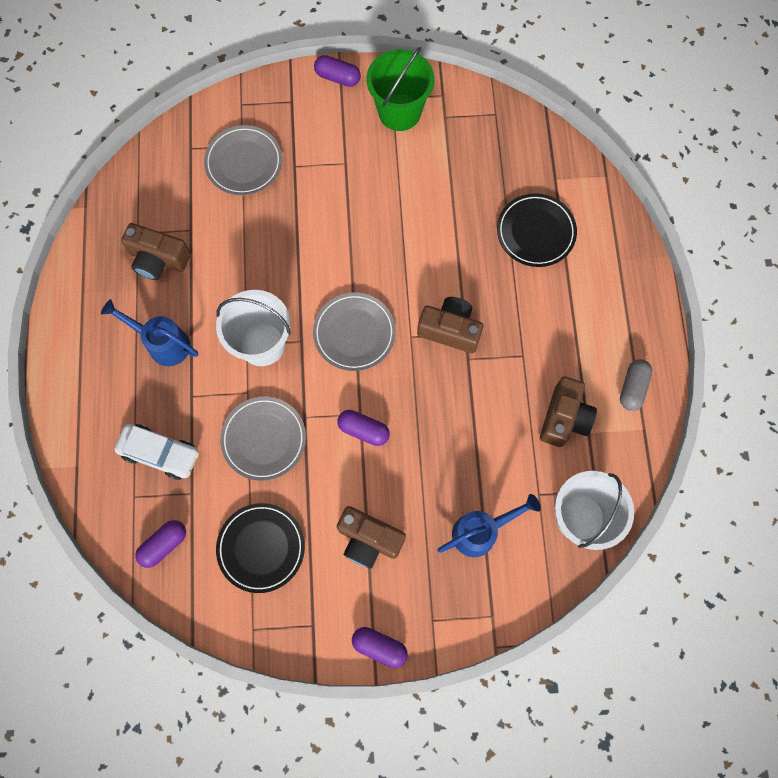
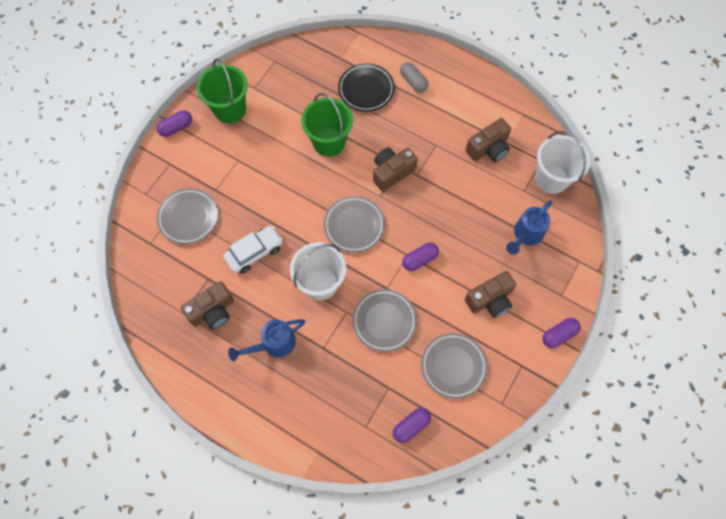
camera: 55 degrees left, 5 degrees down
(160, 453) = (348, 391): white car -> white car (254, 252)
(164, 545) = (411, 426): purple capsule -> purple capsule turned 60 degrees clockwise
(261, 548) = (453, 366): black plate -> grey plate
(437, 238) = (329, 142): none -> green bucket
(481, 531) = (525, 235): blue watering can -> blue watering can turned 150 degrees counterclockwise
(564, 418) = (488, 148): brown camera -> brown camera turned 90 degrees clockwise
(632, 388) = (495, 103): grey capsule -> grey capsule (413, 82)

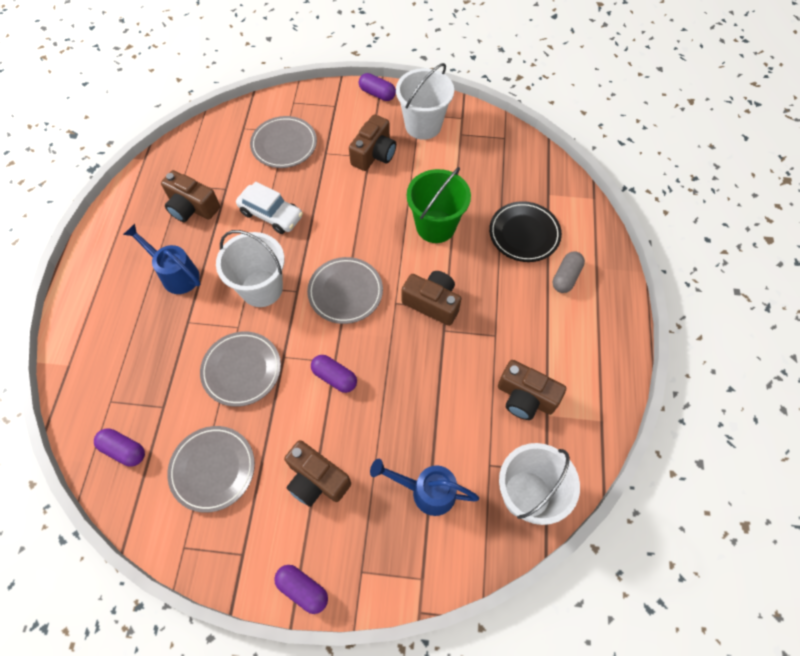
camera: 65 degrees right, 5 degrees down
(230, 109) = (423, 125): green bucket -> white bucket
(237, 155) = (374, 154): none -> brown camera

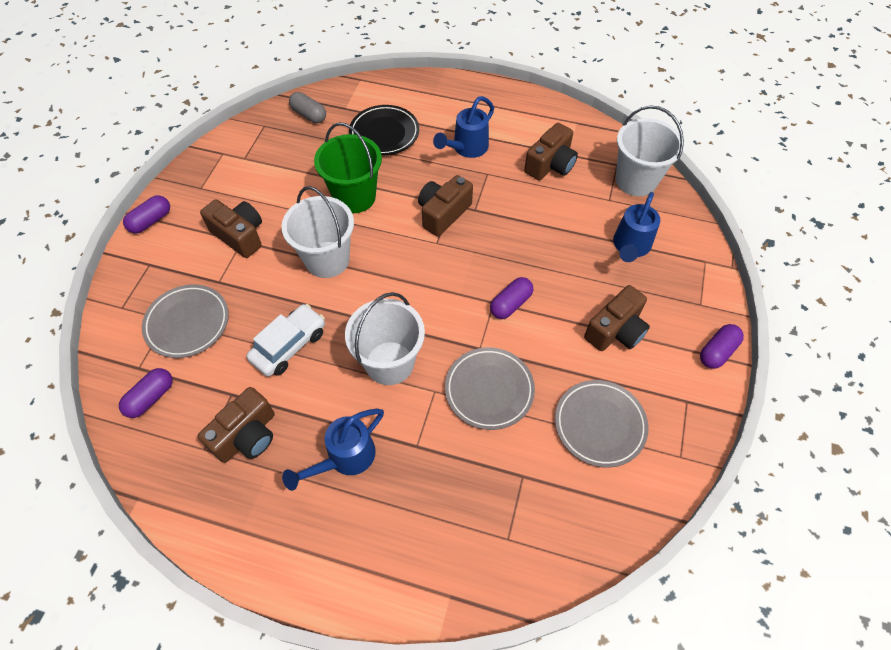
camera: 80 degrees left, 5 degrees down
(124, 450) = (571, 520): purple capsule -> purple capsule (151, 398)
(345, 292) = (414, 283): grey plate -> none
(423, 125) = (218, 187): white bucket -> white bucket (327, 259)
(525, 311) = (466, 148): none -> blue watering can
(566, 277) = (438, 115): grey capsule -> grey capsule (309, 115)

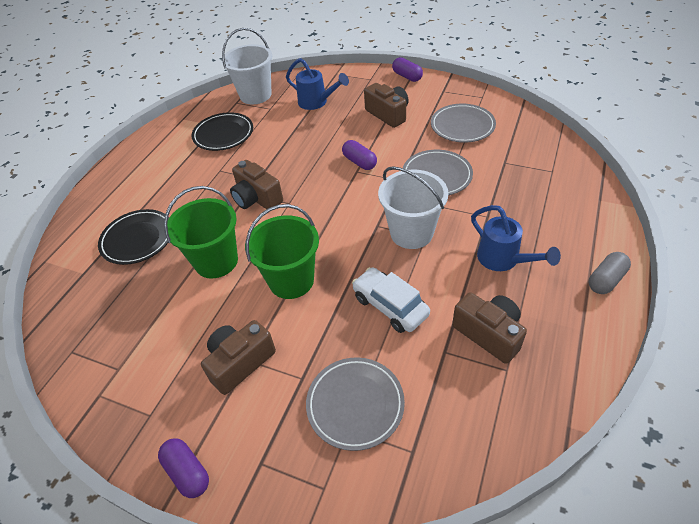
camera: 80 degrees left, 10 degrees down
(151, 398) = (451, 431): purple capsule -> none
(309, 115) = (76, 306): grey capsule -> grey capsule (606, 280)
(327, 259) = (291, 280): white bucket -> green bucket
(466, 148) = (184, 182): blue watering can -> none
(550, 165) = (223, 134): brown camera -> black plate

